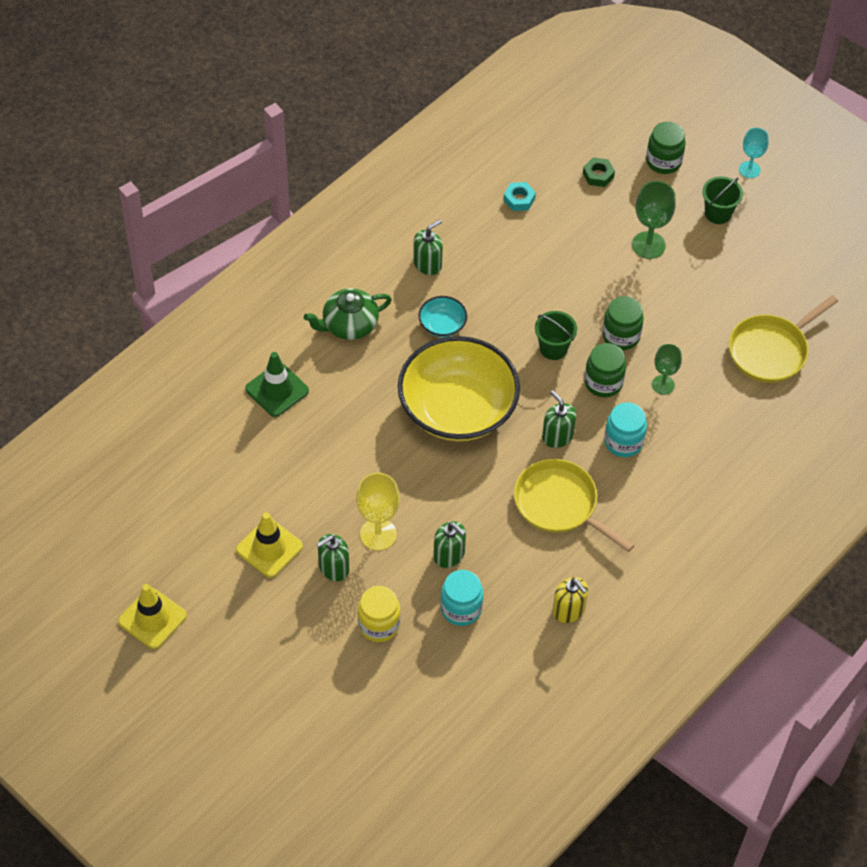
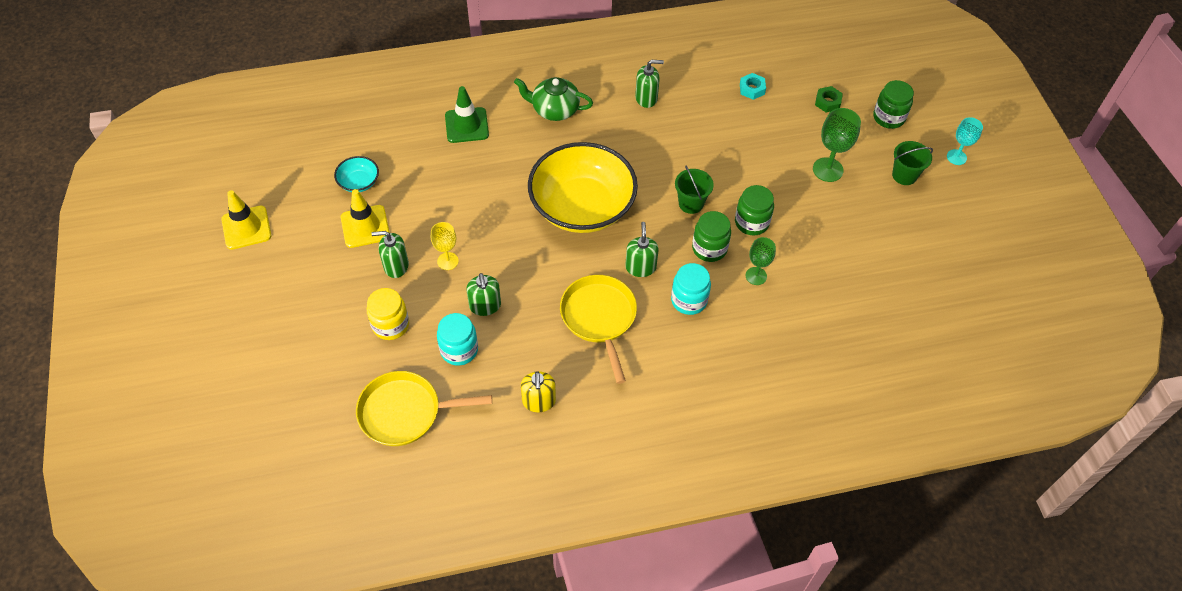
camera: 35 degrees right, 0 degrees up
(378, 534) = (447, 261): yellow goblet -> yellow goblet, size x0.66
(442, 325) = (621, 144): turquoise bowl -> turquoise bowl (359, 182)
(771, 350) = (868, 299): yellow pan -> yellow pan (405, 412)

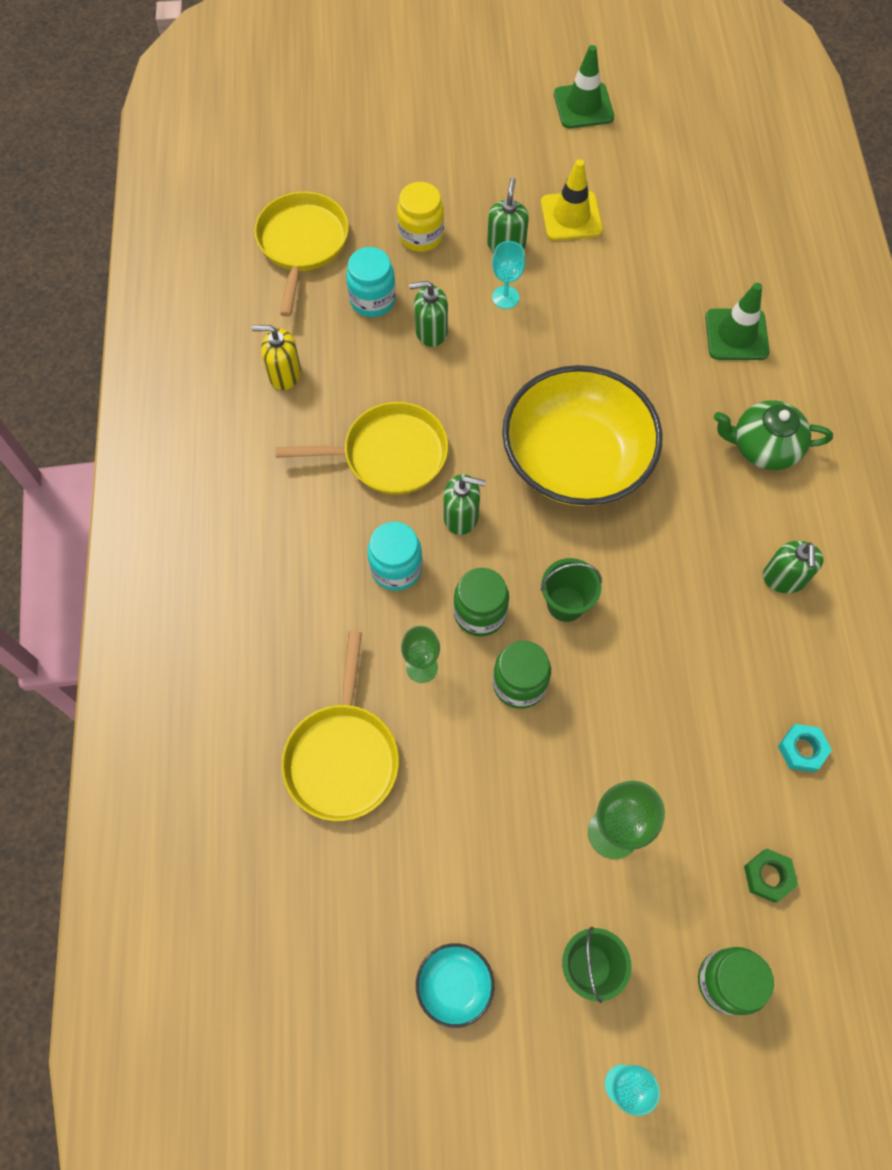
camera: 100 degrees right, 10 degrees up
(246, 228) = (583, 106): yellow traffic cone -> green traffic cone
(359, 182) = (643, 212): turquoise bowl -> turquoise bowl (454, 985)
(447, 261) = (505, 297): yellow goblet -> turquoise goblet
(554, 109) = (763, 447): green teapot -> green teapot turned 105 degrees counterclockwise
(828, 311) = (342, 756): none -> yellow pan

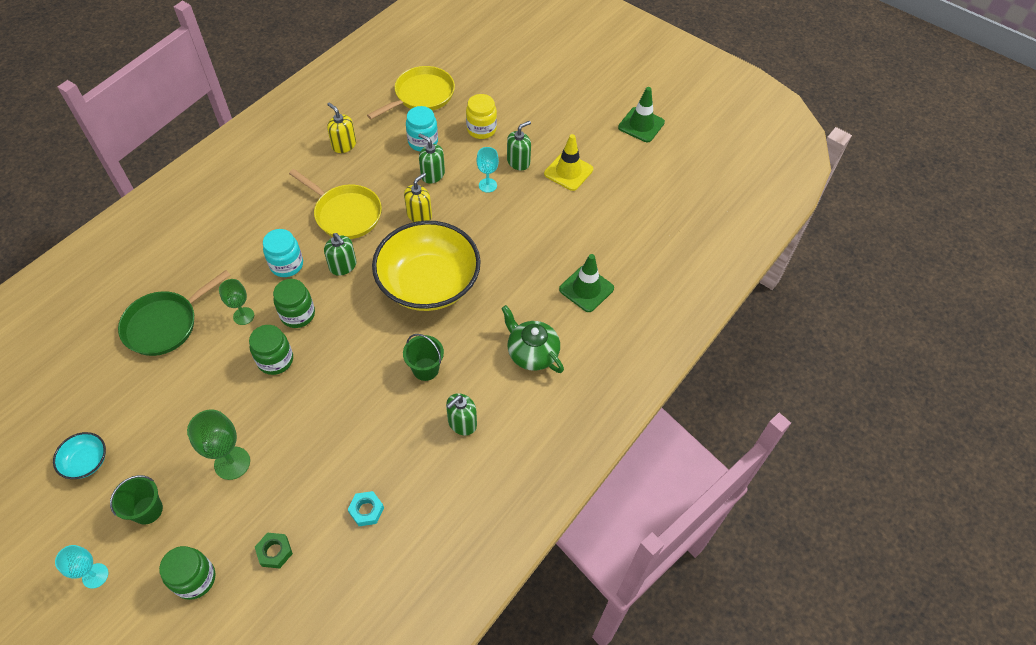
camera: 40 degrees right, 10 degrees down
(342, 756) = (165, 324): yellow pan -> green pan
(473, 390) = (419, 215): none -> yellow soap dispenser
(565, 604) = (341, 343): green bucket -> green bucket (425, 369)

